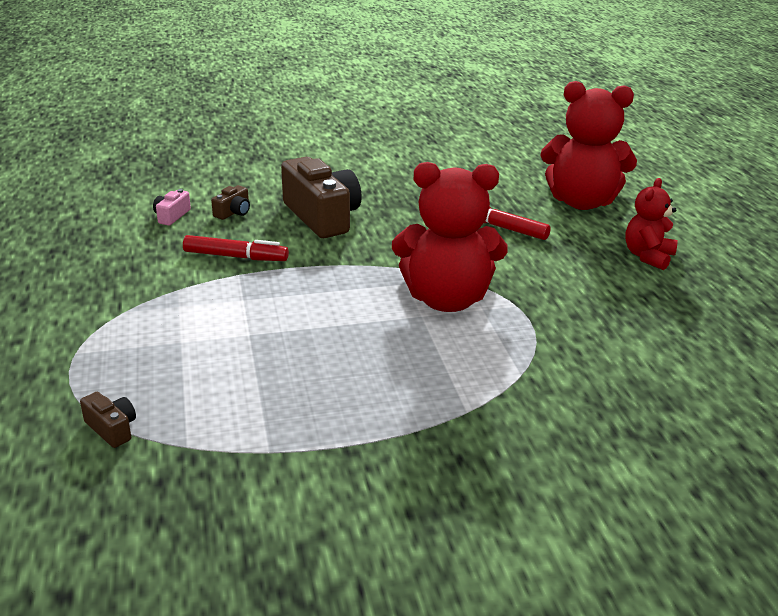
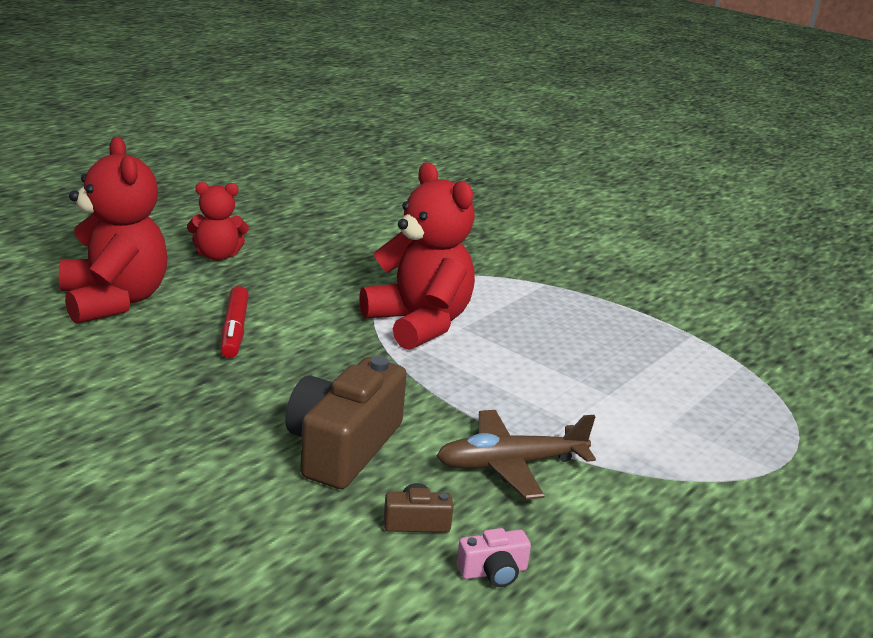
camera: 130 degrees left, 5 degrees down
(112, 429) = (786, 401): brown camera -> none
(235, 257) = (510, 464): red marker -> brown plane

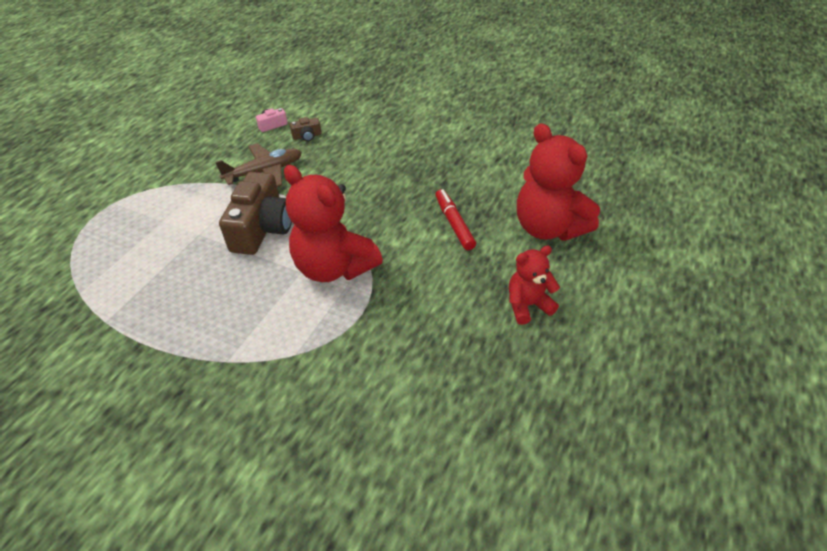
camera: 170 degrees right, 20 degrees up
(343, 447) = (351, 162): brown camera -> brown camera (262, 228)

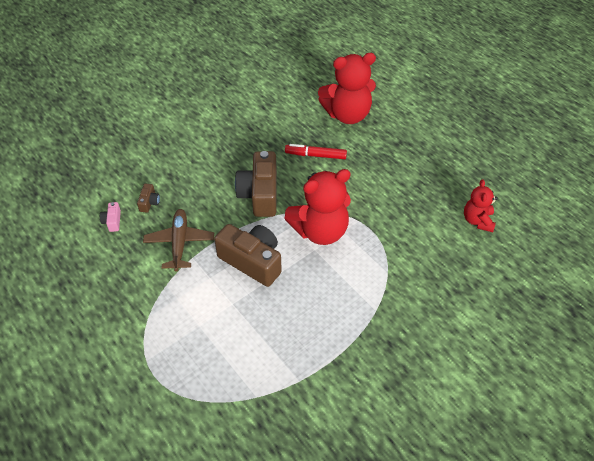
camera: 65 degrees left, 5 degrees up
(362, 201) = (260, 194): none -> brown camera
(527, 305) = (404, 151): red teddy bear -> red teddy bear (477, 221)

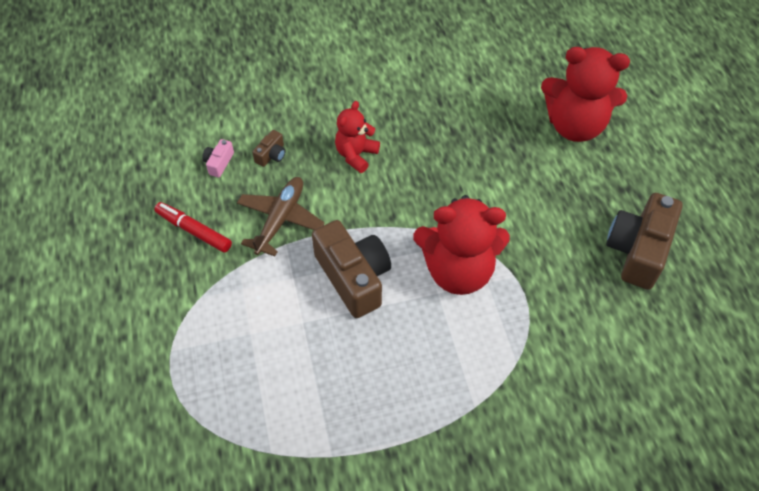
camera: 25 degrees right, 5 degrees up
(260, 194) = (407, 193): brown camera -> brown camera (638, 250)
(315, 155) = (504, 167): red marker -> red marker (194, 231)
(477, 221) = (679, 340): red teddy bear -> red teddy bear (356, 155)

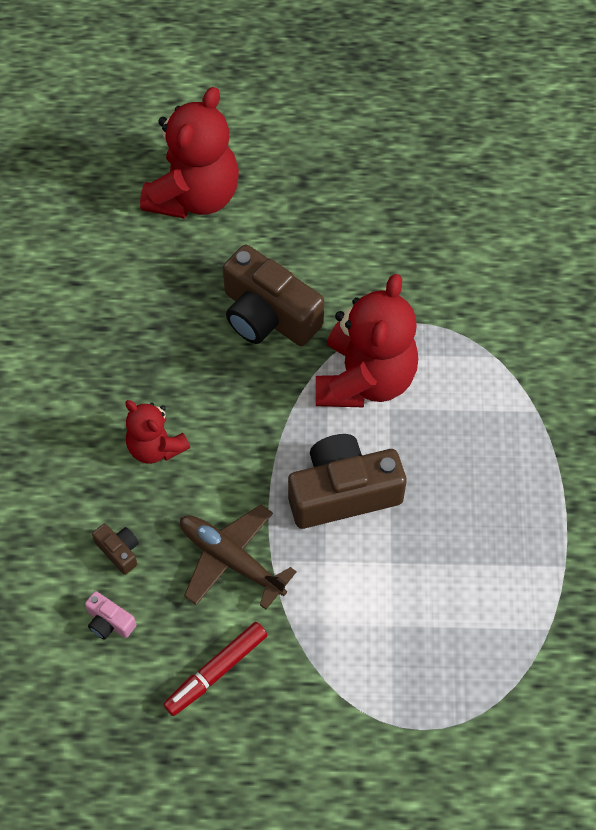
camera: 75 degrees left, 5 degrees up
(638, 250) = (387, 198): brown camera -> brown camera (268, 315)

